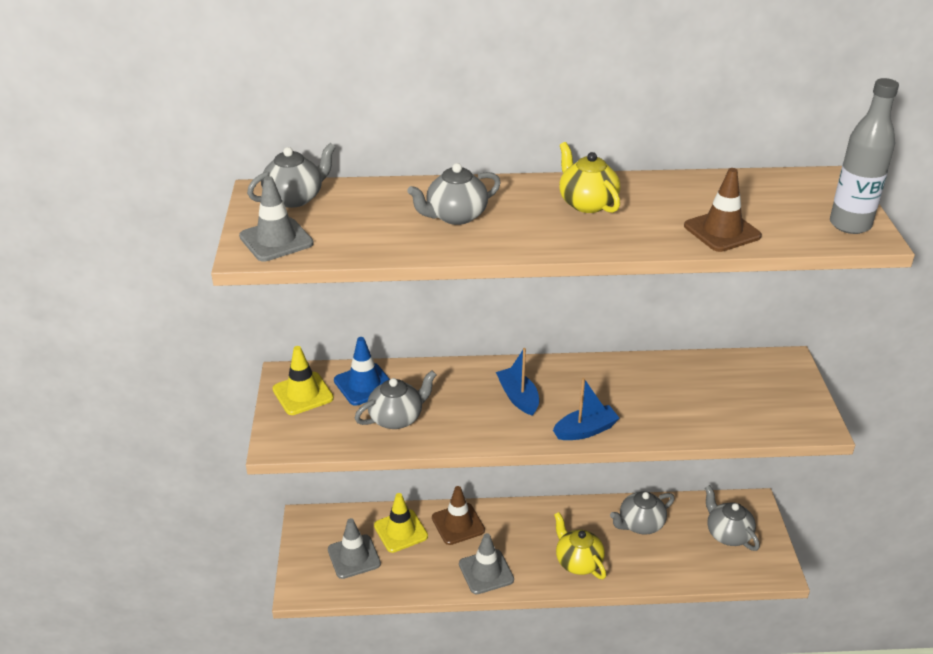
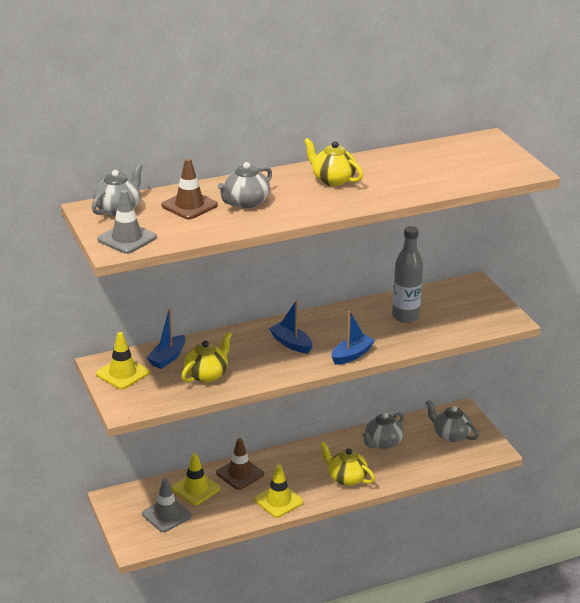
camera: 20 degrees left, 5 degrees down
(364, 384) = (167, 358): blue traffic cone -> blue boat
(397, 418) = (207, 375): grey teapot -> yellow teapot
(486, 572) = (278, 501): grey traffic cone -> yellow traffic cone
(722, 231) = (433, 183): brown traffic cone -> brown traffic cone (189, 205)
(850, 225) = (513, 166): grey bottle -> grey bottle (405, 316)

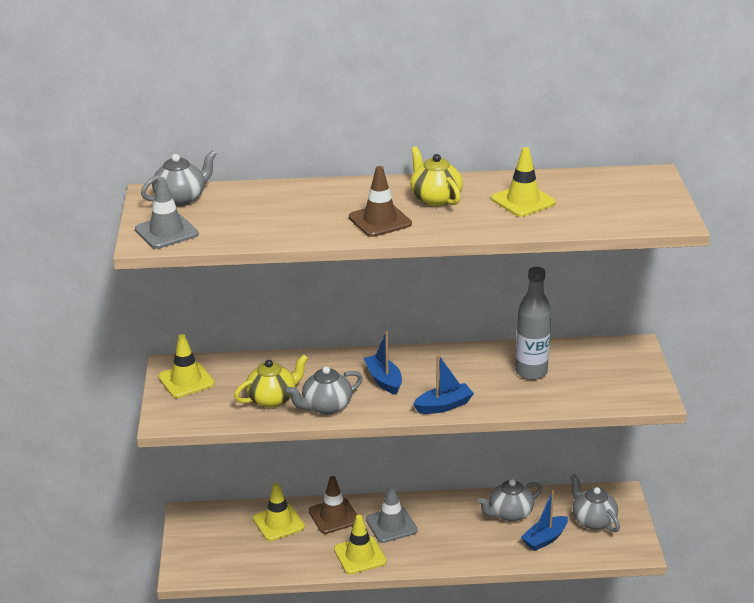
camera: 20 degrees right, 0 degrees up
(166, 515) = (233, 545): grey traffic cone -> grey traffic cone (391, 525)
(167, 358) = (242, 372): blue boat -> blue boat (544, 539)
(189, 205) = (257, 205): brown traffic cone -> brown traffic cone (380, 221)
(246, 202) = (320, 211): grey teapot -> grey teapot (326, 406)
(346, 478) = (448, 546): yellow teapot -> none
(403, 172) = (523, 201): none -> yellow traffic cone

